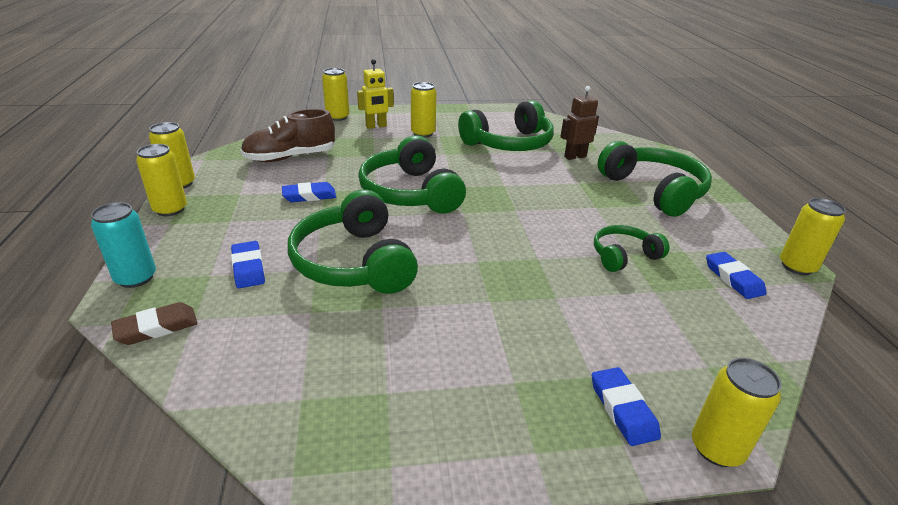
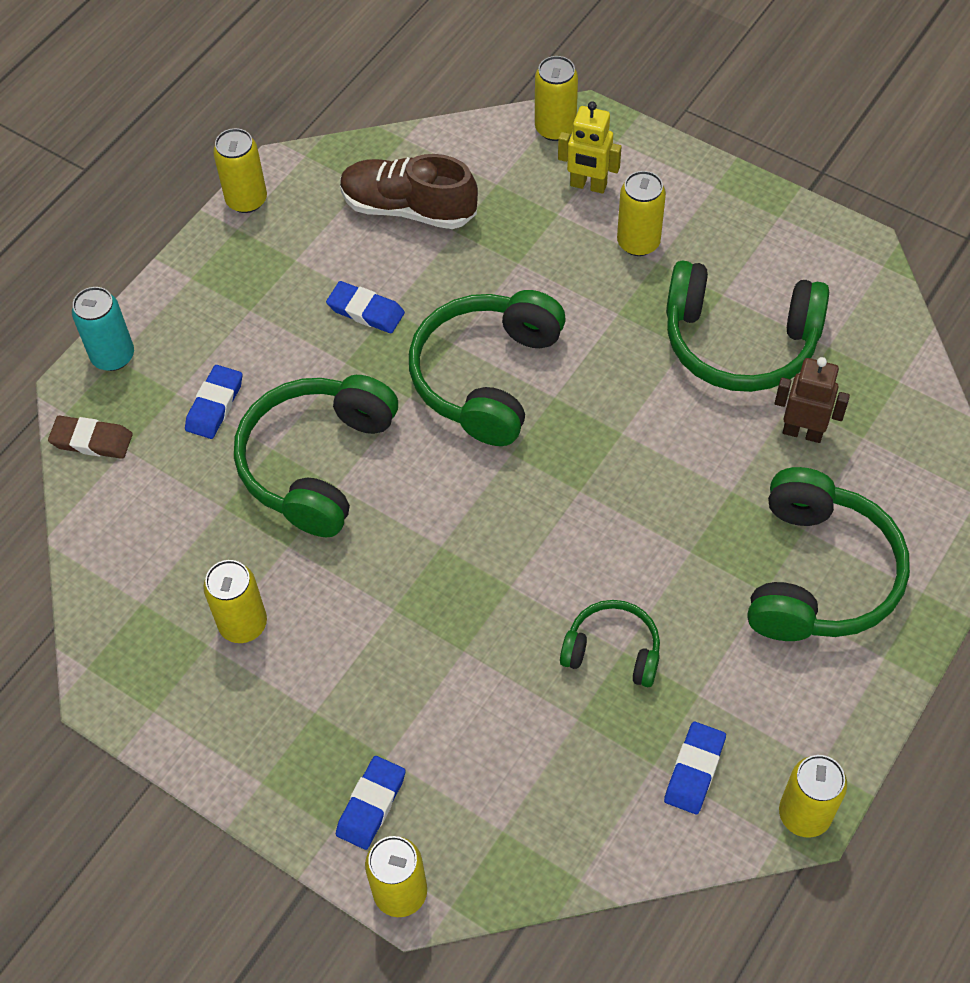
camera: 45 degrees right, 25 degrees up
(170, 209) = (207, 251): yellow can -> yellow can (243, 624)

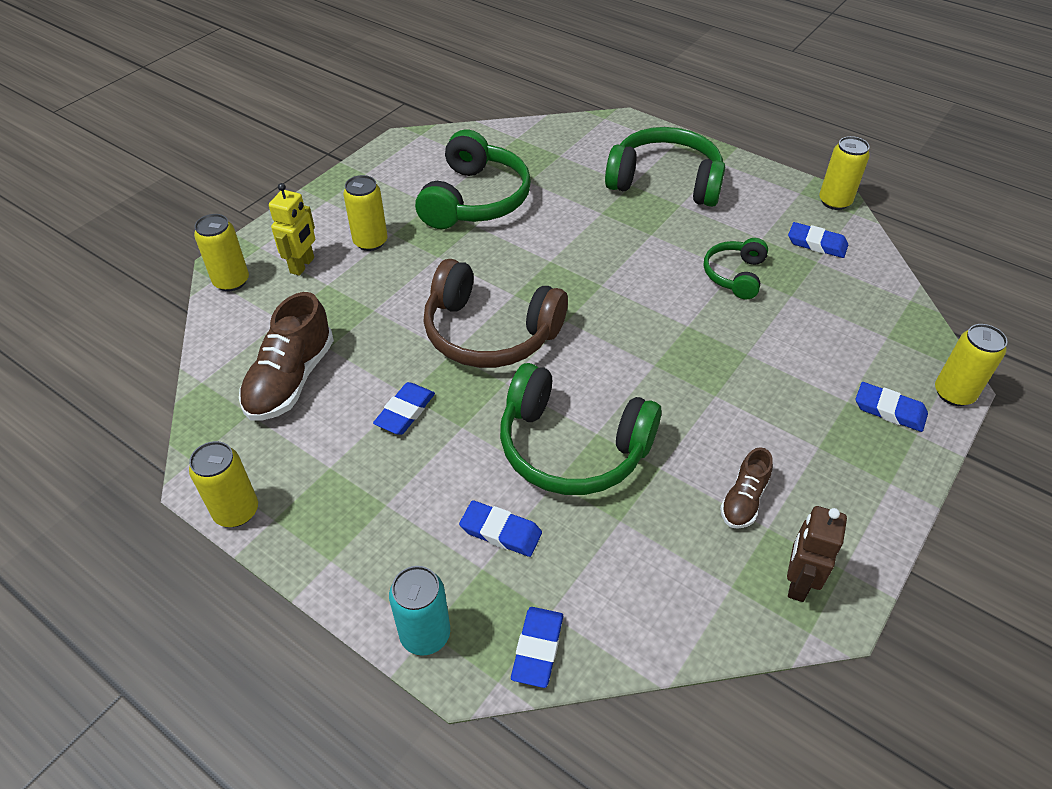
camera: 90 degrees left, 10 degrees down
(92, 440) = (537, 649): brown eraser -> blue eraser
(243, 624) = (743, 500): yellow can -> brown shoe
(486, 376) = (489, 333): green headphones -> brown headphones
(802, 432) = (554, 179): brown robot -> brown robot (797, 582)

